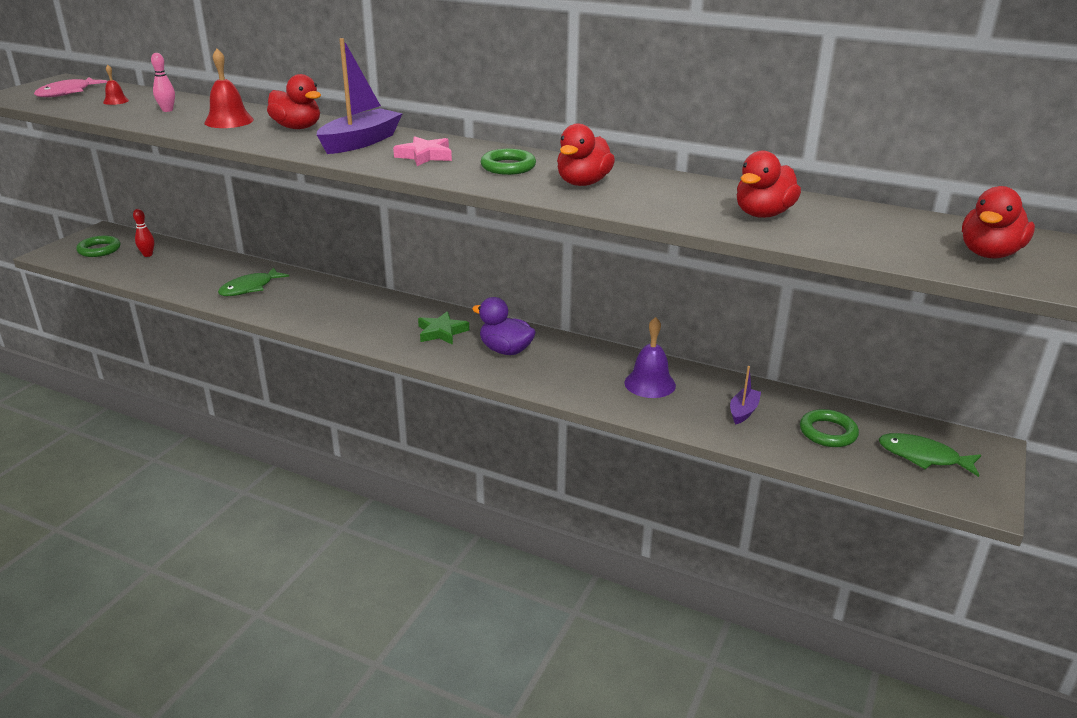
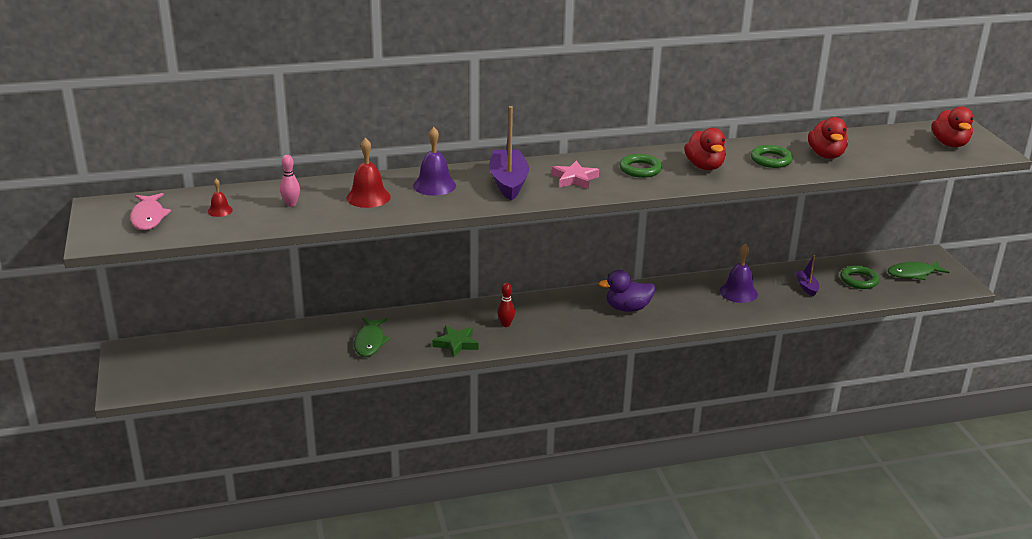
camera: 40 degrees left, 0 degrees up
(99, 250) = (164, 367): green ring -> green ring (771, 160)
(148, 255) = (221, 353): red bowling pin -> red bowling pin (506, 324)
(297, 127) = (434, 185): red duck -> purple bell
(441, 332) = (568, 314): green star -> green star (456, 344)

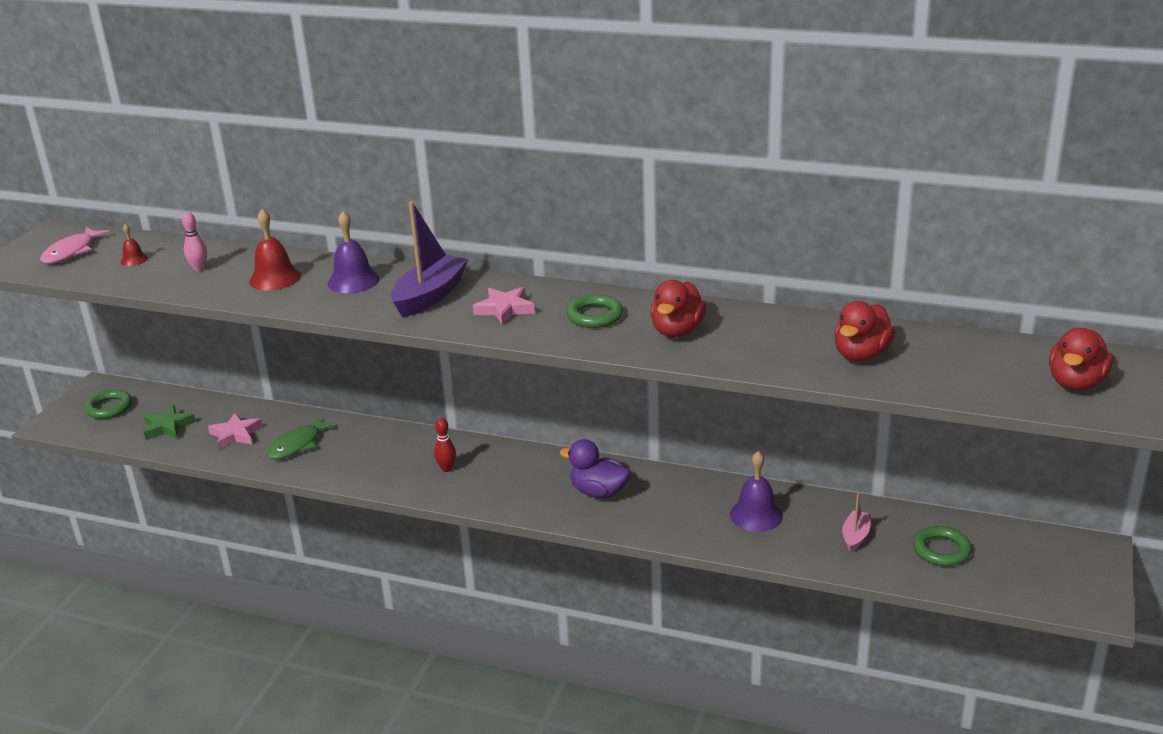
camera: 35 degrees right, 0 degrees up
(308, 350) = (236, 434): none -> pink star
(456, 344) = (373, 474): green star -> green star (168, 427)
(771, 160) = (775, 343): green ring -> green ring (109, 408)
(806, 287) = (855, 536): purple boat -> pink boat
(913, 274) = (1035, 566): green fish -> none

